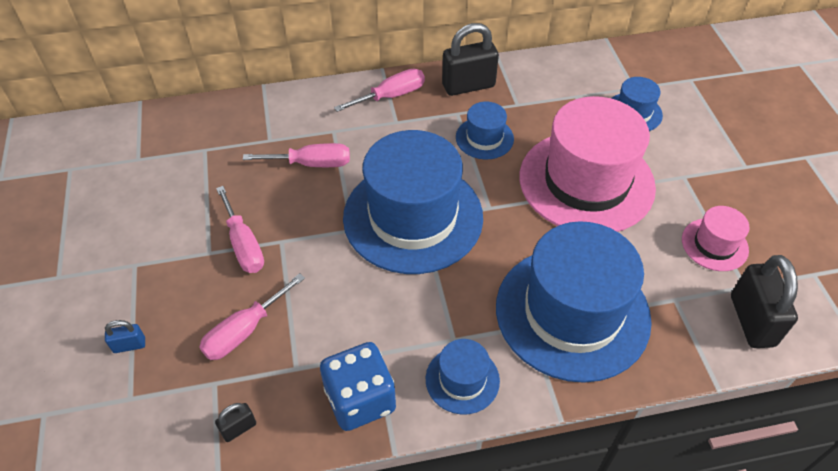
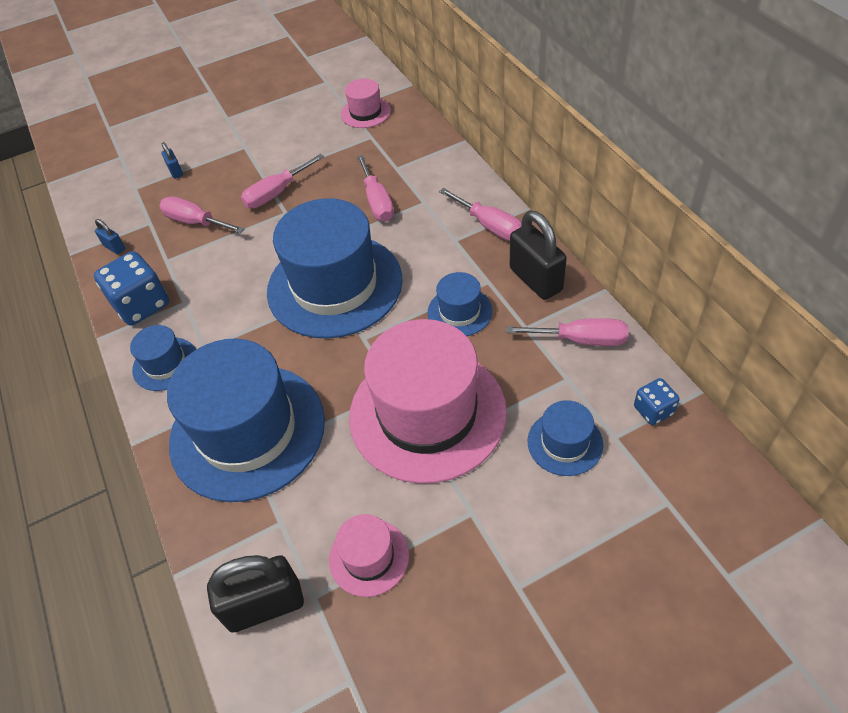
camera: 80 degrees right, 0 degrees up
(159, 146) = (365, 112): none -> pink hat
(239, 428) = (114, 247): black padlock -> blue padlock
(541, 79) = (581, 340): none -> pink screwdriver
(616, 63) = (653, 410): none -> blue dice

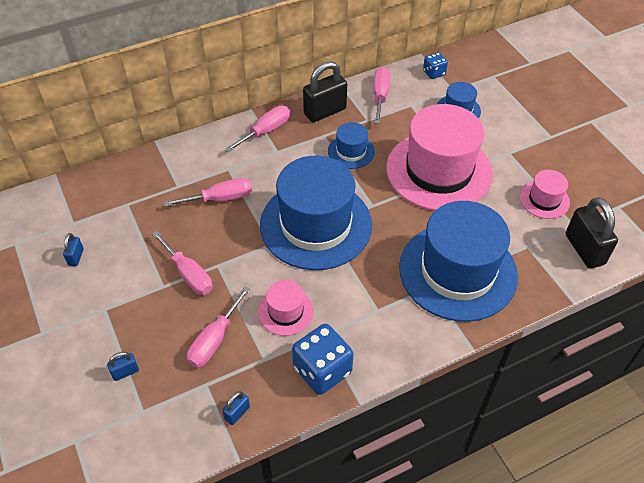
camera: 95 degrees left, 0 degrees up
(165, 364) = (393, 338): blue hat -> none
(306, 118) = (76, 257): none -> blue padlock
(365, 112) = (86, 209): pink hat -> pink hat (285, 311)

